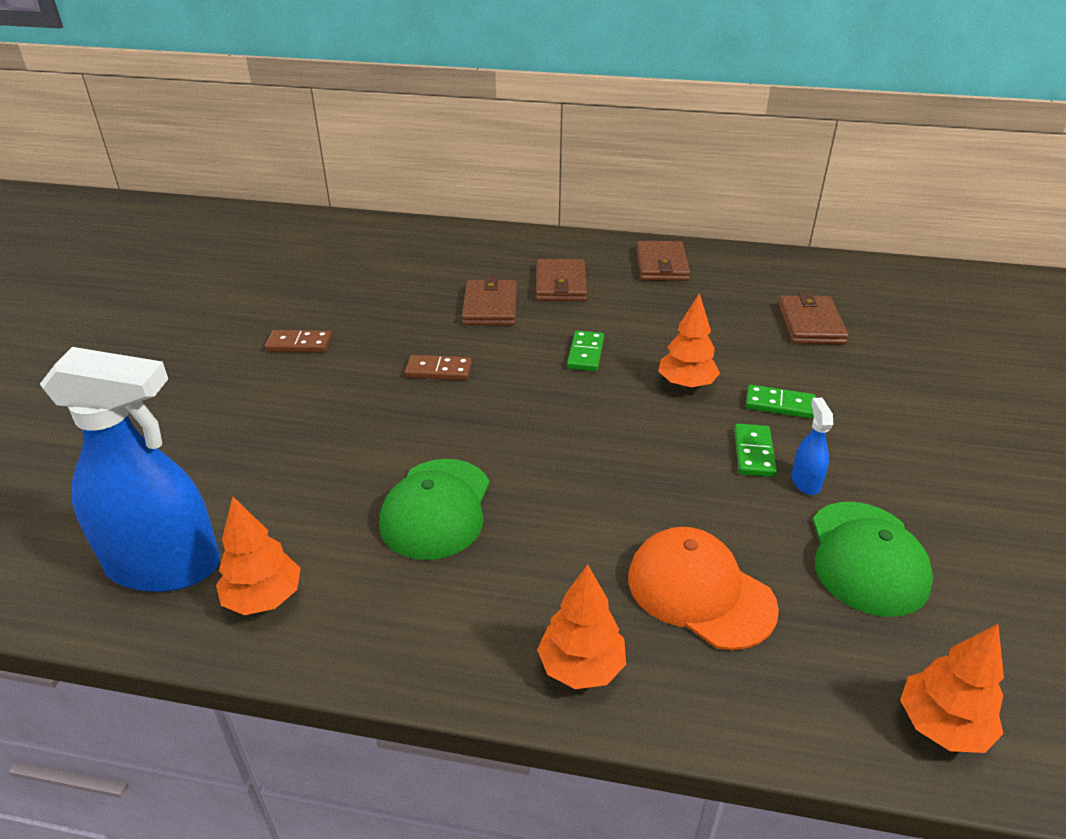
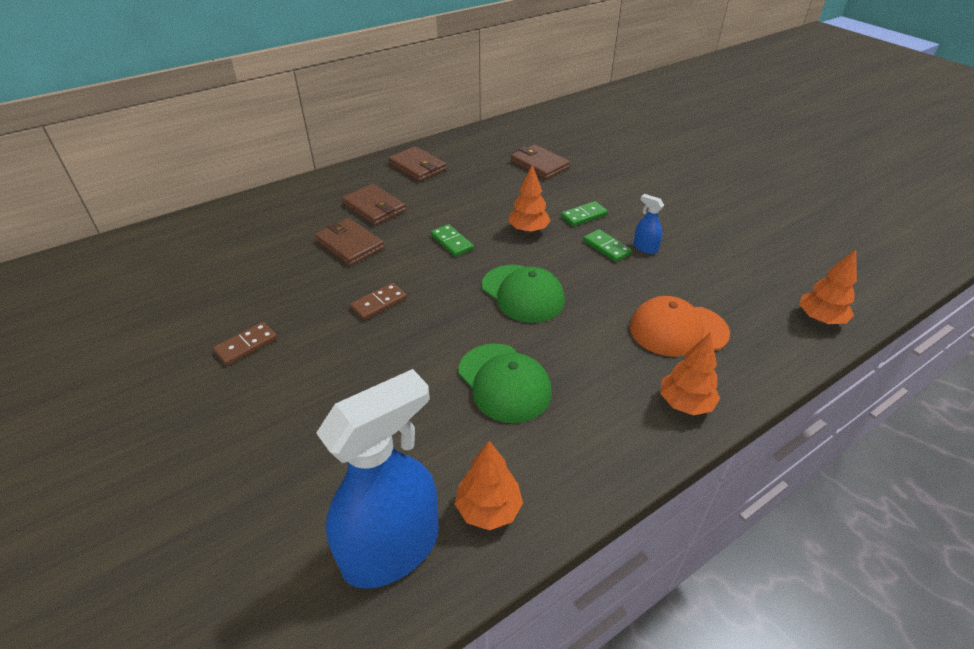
camera: 45 degrees left, 5 degrees up
(867, 558) = (711, 267): green cap -> green cap (522, 294)

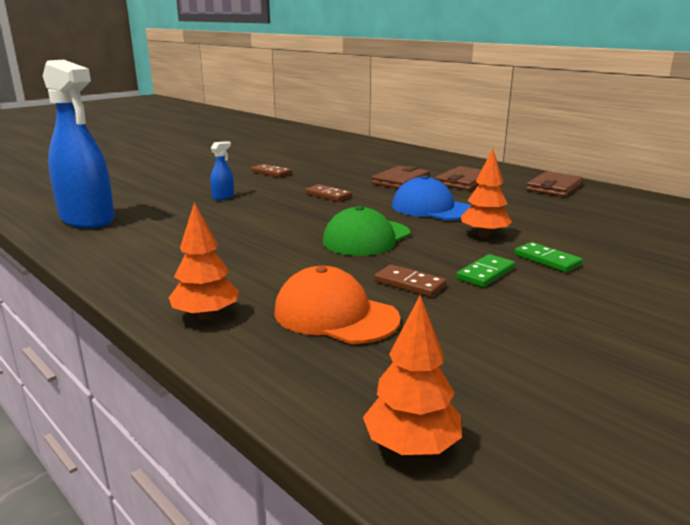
camera: 80 degrees right, 20 degrees down
(451, 242) = (432, 208): green domino -> blue cap
(488, 509) = (105, 241): orange tree -> none
(504, 382) = (238, 238): green cap -> none
(539, 165) = (643, 233): brown wallet -> none
(623, 285) = (409, 284): none -> brown domino
(645, 248) = (506, 296): blue spray bottle -> blue spray bottle (223, 197)
(678, 330) = (335, 315): orange cap -> orange cap turned 45 degrees counterclockwise

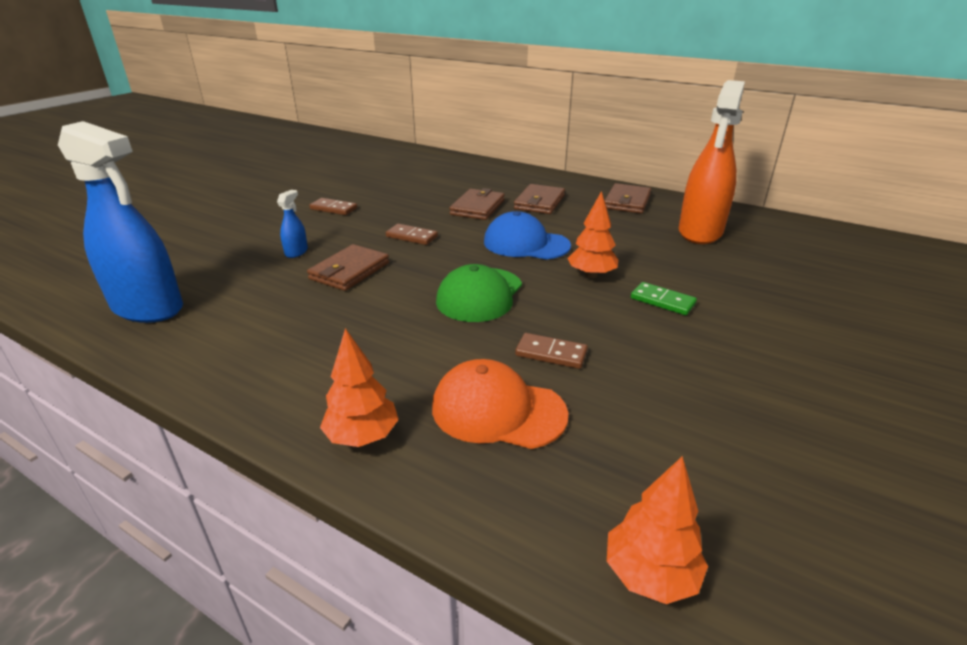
camera: 15 degrees left, 10 degrees up
(260, 212) = (349, 271): none -> brown wallet
(485, 273) = (616, 328): green domino -> none
(620, 215) = (700, 232): none -> orange spray bottle

